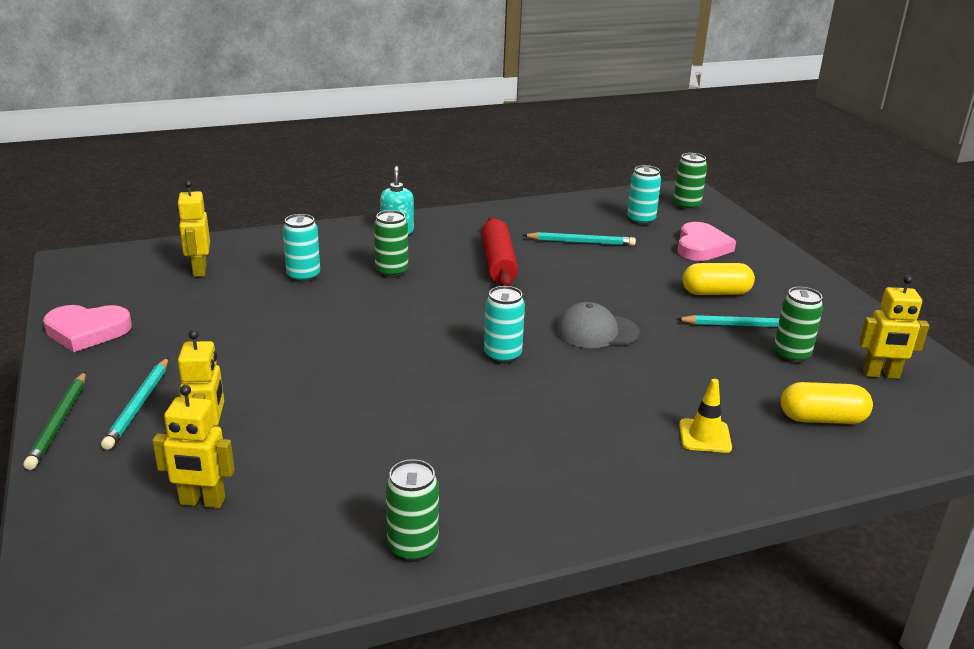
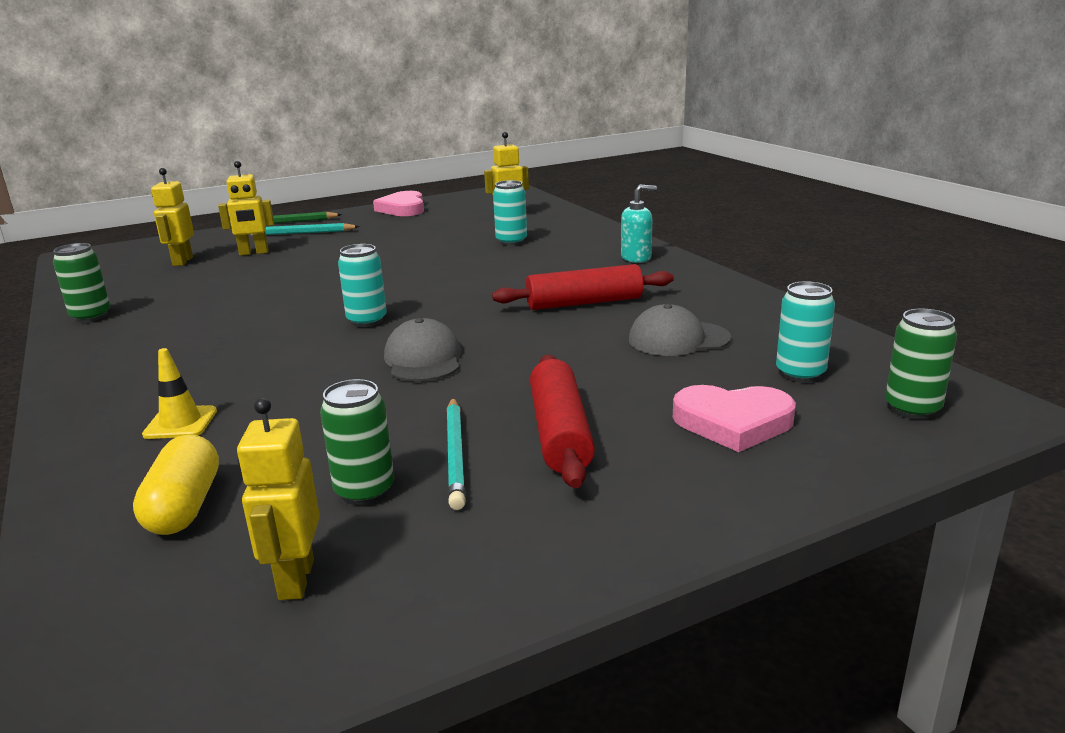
camera: 85 degrees right, 5 degrees down
(391, 272) = (536, 266): green can -> none
(581, 242) = (678, 339): turquoise pencil -> grey cap
(716, 293) = (560, 433): yellow capsule -> red rolling pin

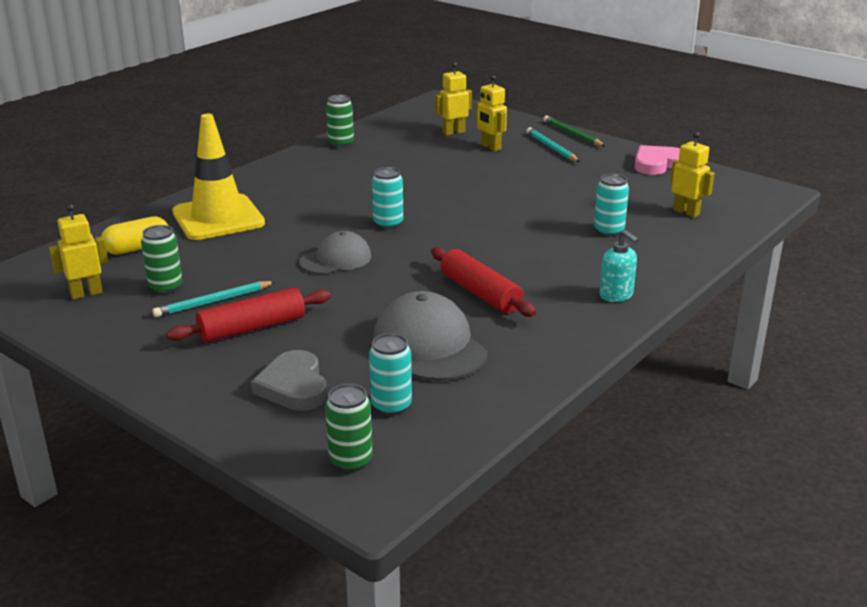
camera: 65 degrees right, 5 degrees up
(180, 423) = (218, 218): yellow traffic cone -> yellow traffic cone, size x2.31
(678, 339) = (429, 345): grey cap -> grey cap, size x1.55
(733, 422) = (294, 386): pink heart -> grey heart

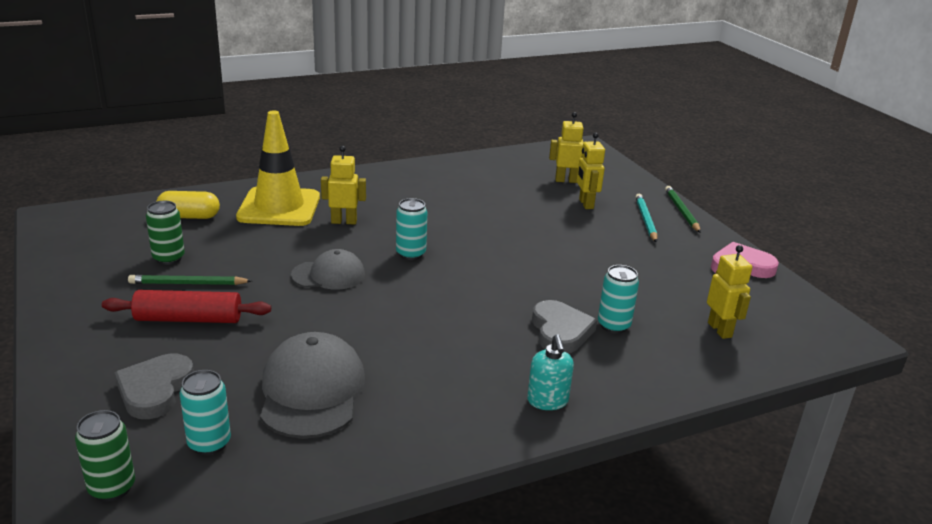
camera: 25 degrees right, 0 degrees up
(86, 293) = (108, 245): yellow robot -> yellow robot (344, 221)
(213, 302) = (188, 284): turquoise pencil -> green pencil
(341, 144) = (453, 166): green can -> none
(480, 293) = (416, 352): red rolling pin -> none
(574, 246) = (560, 331): none -> grey heart

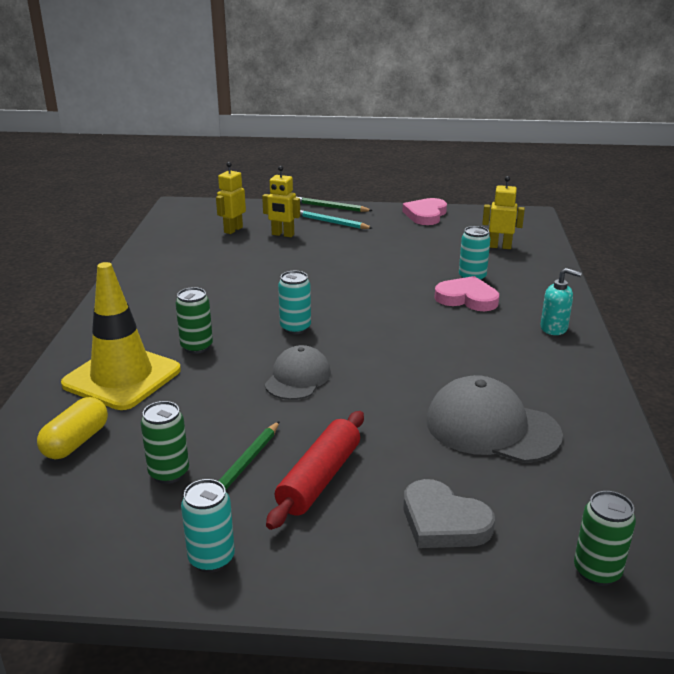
camera: 60 degrees left, 0 degrees up
(209, 443) = (548, 499): turquoise can -> turquoise can (211, 558)
(344, 221) = (197, 347): yellow robot -> green can
(560, 331) = (467, 298): grey heart -> pink heart

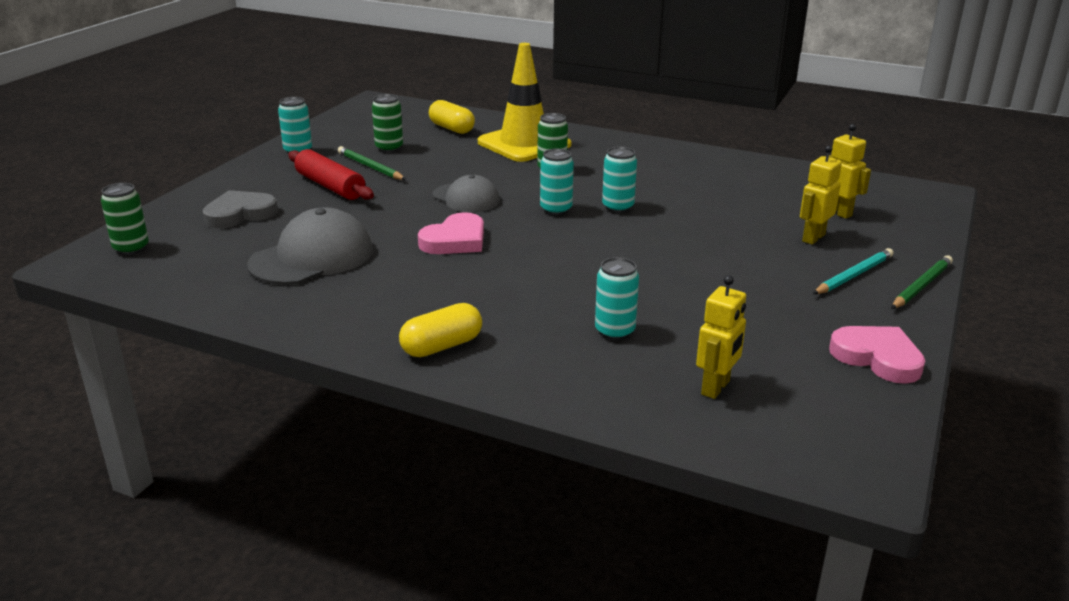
camera: 110 degrees right, 0 degrees up
(272, 303) = (618, 207): none -> turquoise can
(467, 298) = (558, 312): pink heart -> pink heart (455, 240)
(554, 328) = (442, 346): turquoise soap dispenser -> yellow capsule

